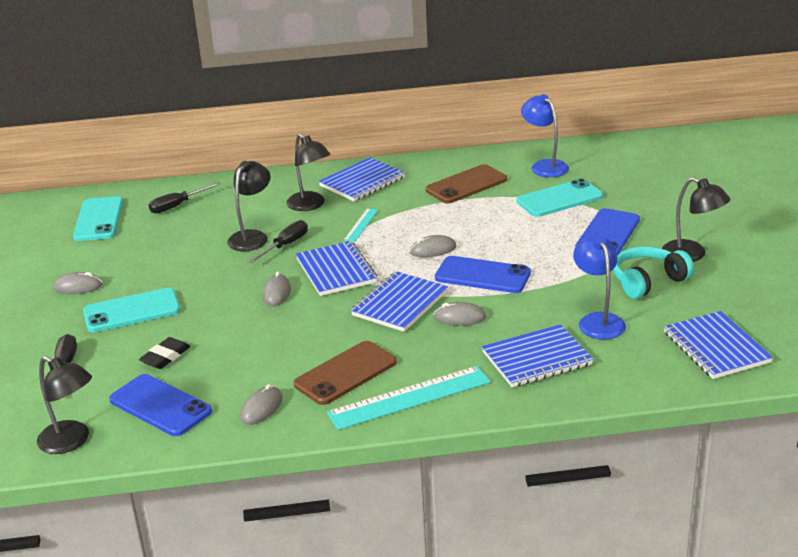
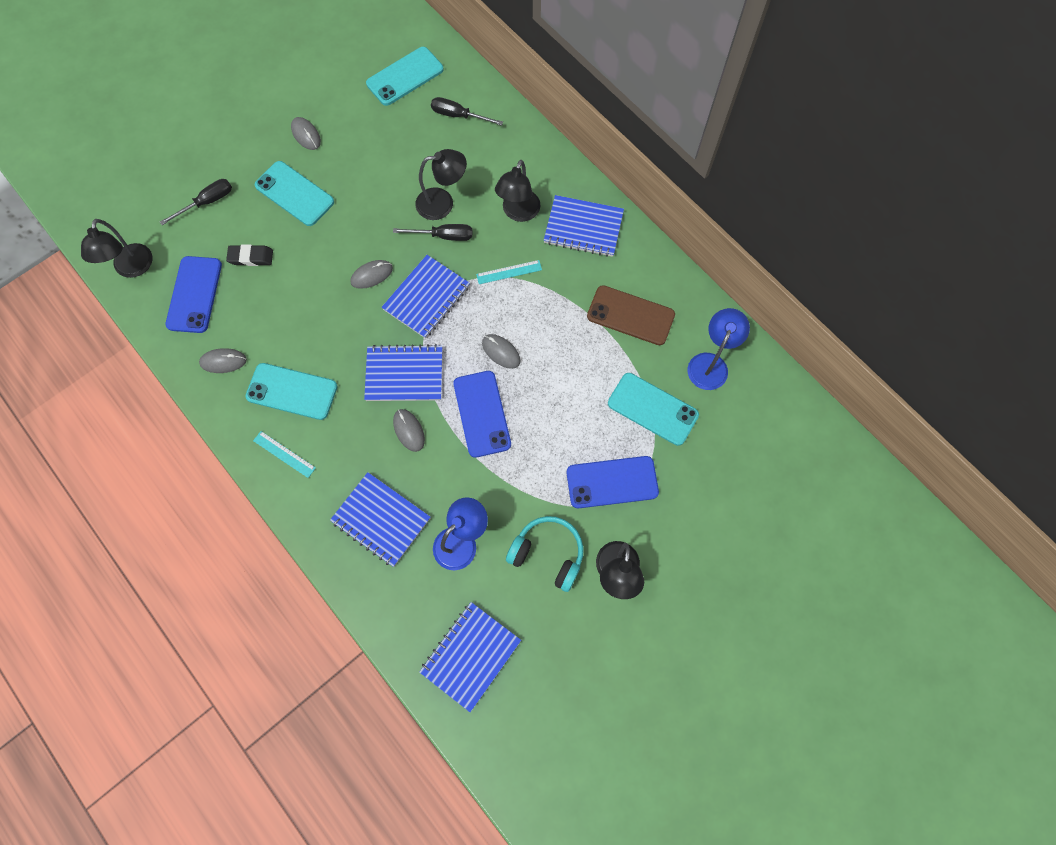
camera: 55 degrees right, 40 degrees up
(345, 373) = (292, 391): brown phone -> turquoise phone
(409, 398) = (284, 454): turquoise ruler -> turquoise ruler, size x0.51

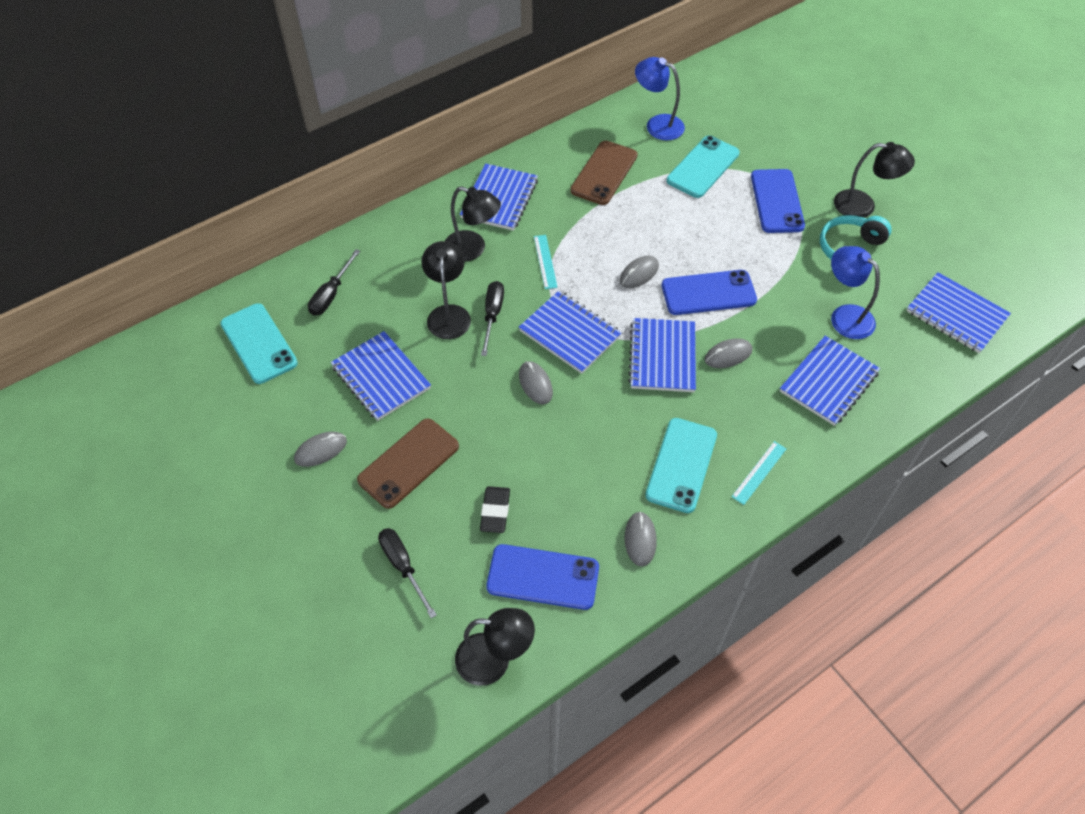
camera: 85 degrees left, 15 degrees down
(294, 194) = (408, 463): turquoise phone -> brown phone
(375, 163) = (381, 377): none -> blue notebook

